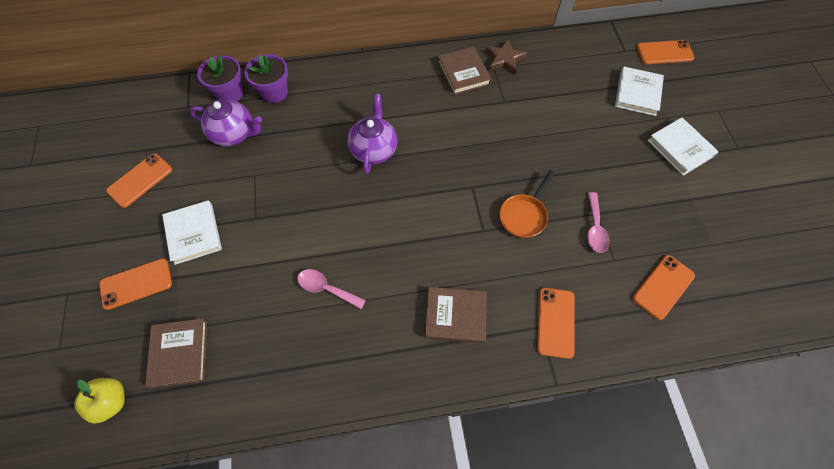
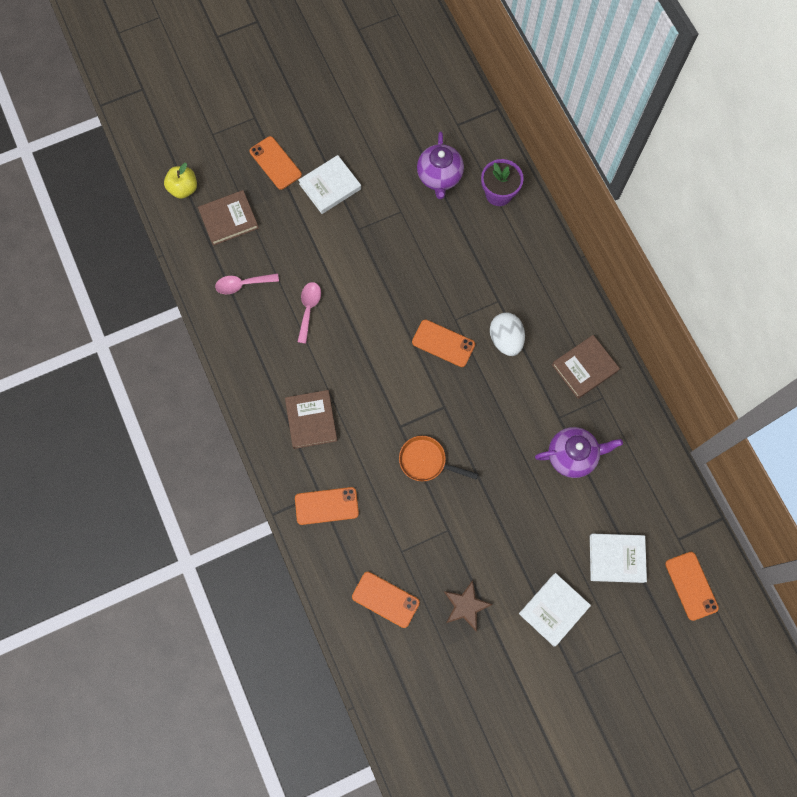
camera: 75 degrees right, 10 degrees up
(140, 180) = (368, 121): orange phone -> orange phone (443, 343)
(230, 93) = (484, 154): purple flower pot -> none
(374, 150) = (459, 306): purple teapot -> purple teapot (572, 456)
(419, 122) = (505, 339): none -> white egg
(504, 59) = (619, 406): brown star -> brown star (466, 606)
(595, 228) = (430, 530): pink spoon -> pink spoon (242, 284)

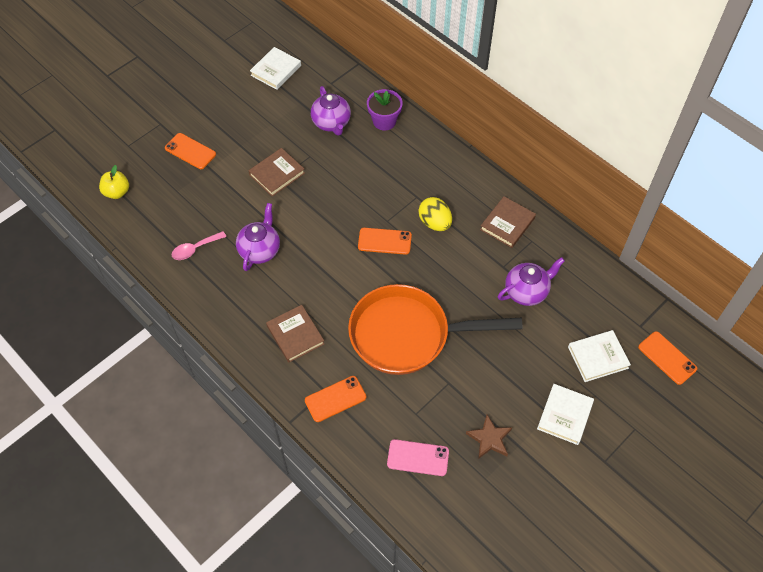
camera: 20 degrees left, 15 degrees down
(229, 219) = (165, 204): brown book -> brown book (277, 174)
(309, 309) = (260, 250): pink spoon -> purple teapot
(330, 186) = (243, 155): white book -> white book (276, 70)
(385, 599) = (418, 457): orange phone -> pink phone
(426, 461) = (407, 335): orange pan -> orange pan, size x2.33
(505, 339) = (434, 223): white egg -> yellow egg

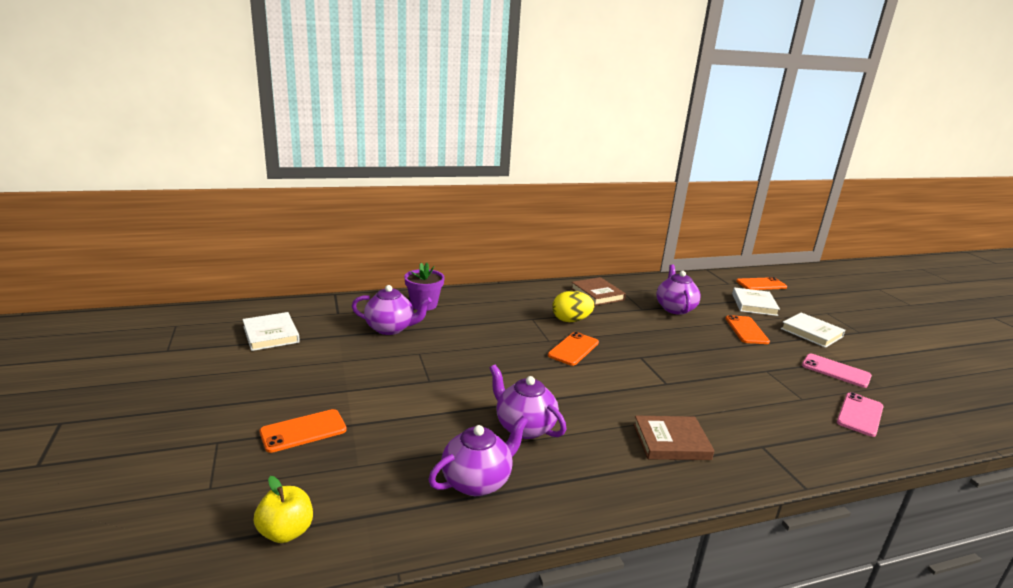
camera: 65 degrees left, 35 degrees down
(195, 249) = (477, 481): pink spoon -> purple teapot
(277, 174) = (420, 380): brown book -> none
(335, 399) = (775, 442): orange phone -> orange phone (746, 330)
(407, 335) = (700, 373): orange pan -> none
(489, 439) = (835, 371): brown star -> pink phone

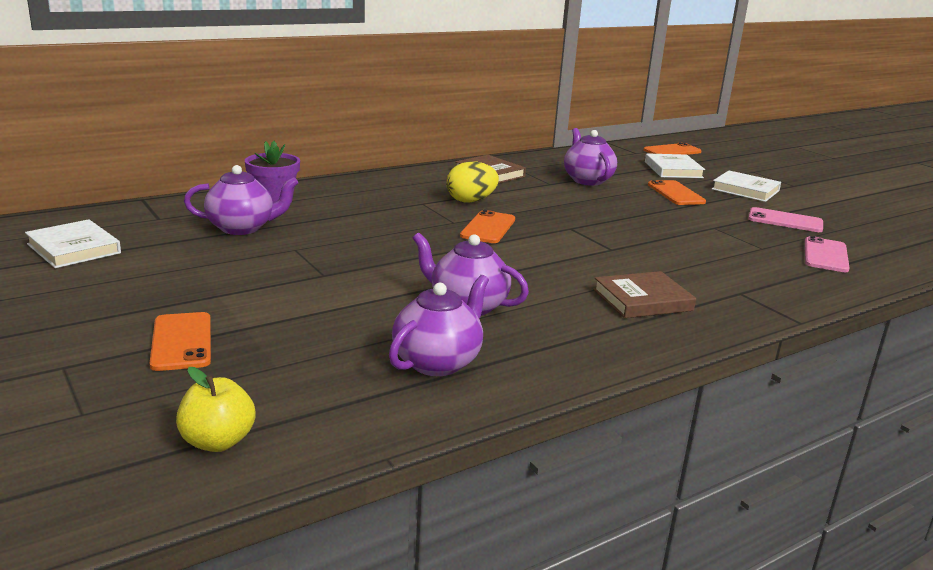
camera: 15 degrees left, 0 degrees up
(303, 431) = (182, 342): orange phone -> orange phone turned 60 degrees counterclockwise

